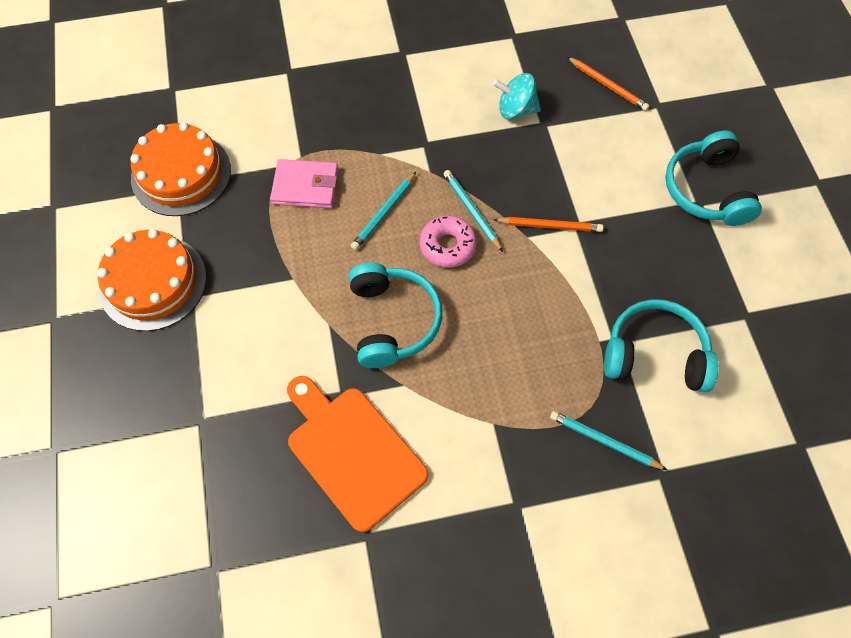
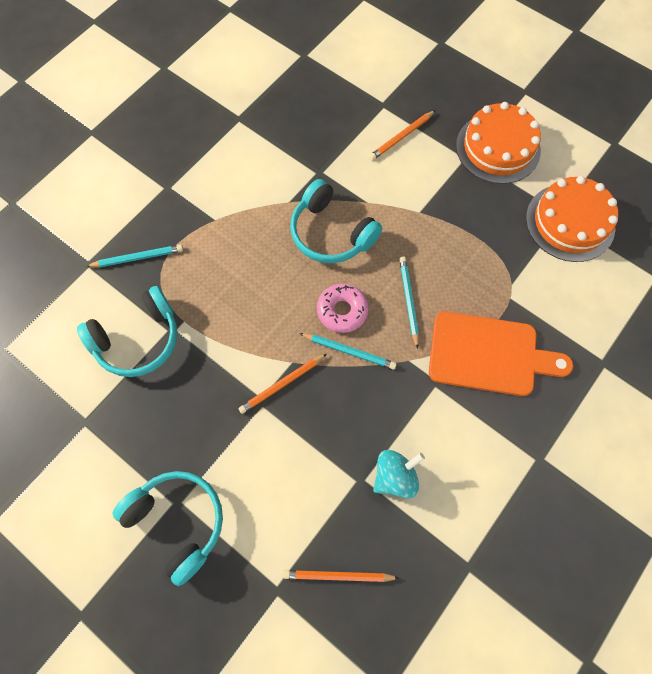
camera: 140 degrees right, 5 degrees up
(225, 367) = (401, 137): none -> orange pencil
(305, 186) = (481, 278): pink wallet -> none
(352, 452) = (285, 148): orange cutting board -> orange cutting board (489, 354)

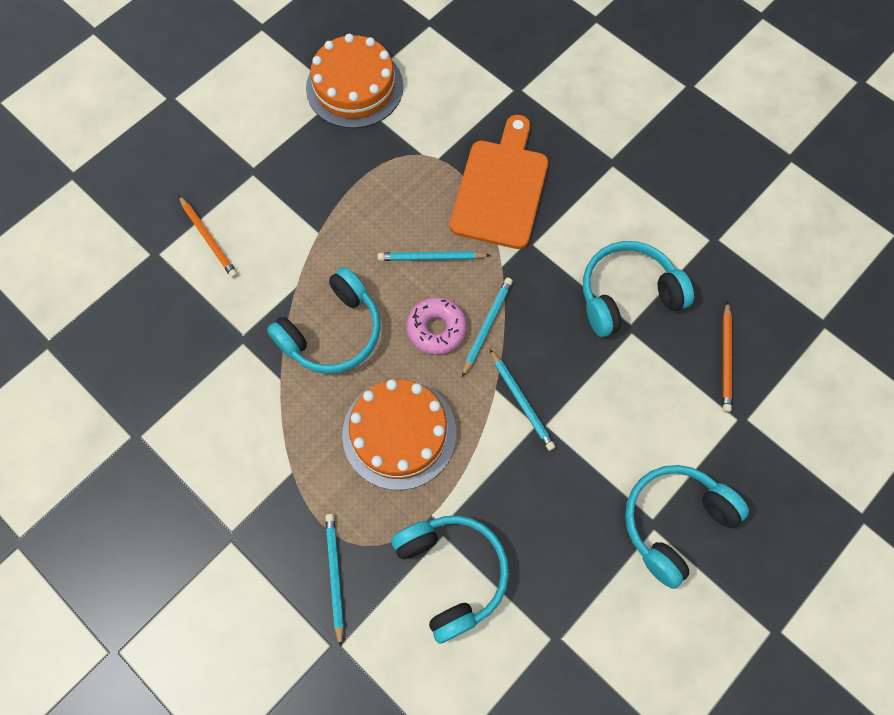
camera: 85 degrees left, 0 degrees up
(282, 384) = (521, 401): orange pencil -> turquoise pencil
(395, 476) = (627, 294): turquoise spinning top -> turquoise headphones
(498, 148) = (245, 139): orange cake -> orange cake (399, 433)

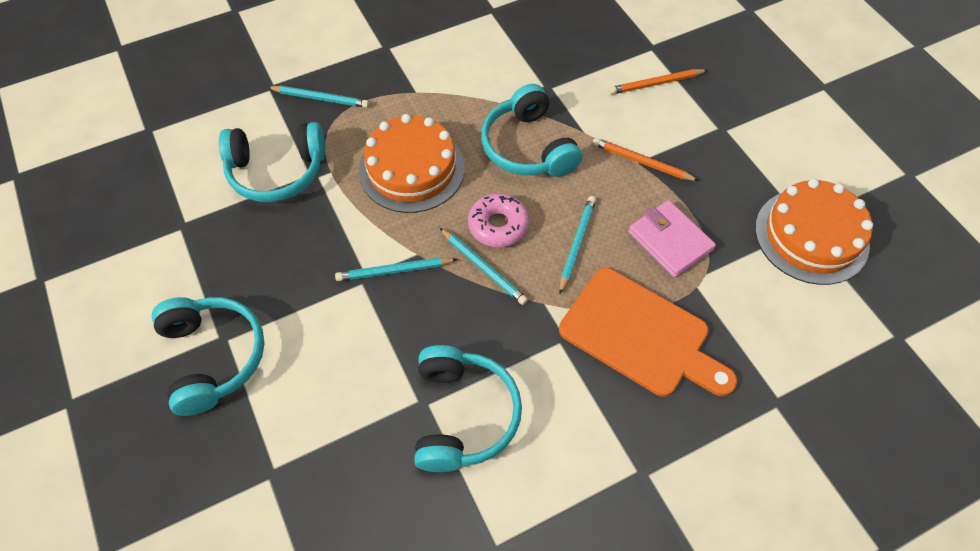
camera: 110 degrees right, 10 degrees down
(399, 187) = (669, 241): none -> pink wallet
(726, 359) = (343, 489): orange pencil -> orange pencil (642, 162)

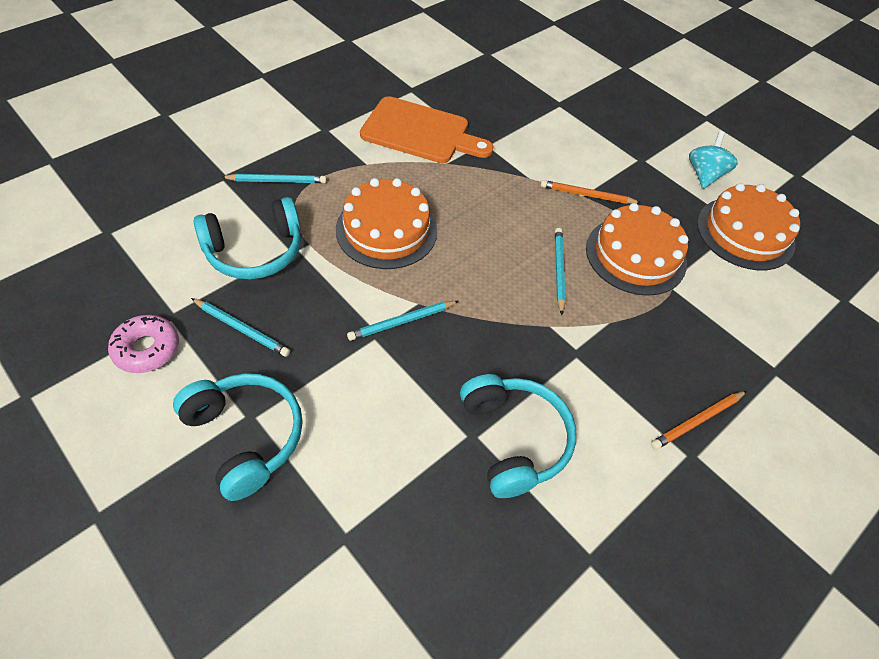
camera: 20 degrees left, 5 degrees down
(483, 268) = (484, 305): turquoise pencil -> turquoise pencil (241, 329)
(498, 225) = (483, 266): pink donut -> pink donut (147, 349)
(528, 147) = (485, 197): turquoise headphones -> none
(640, 335) = (643, 337): orange cutting board -> orange cutting board (420, 132)
(656, 83) = (574, 131): orange pencil -> orange pencil (697, 421)
(669, 241) = (635, 255): pink wallet -> orange cake
(791, 158) = (704, 175): none -> turquoise spinning top

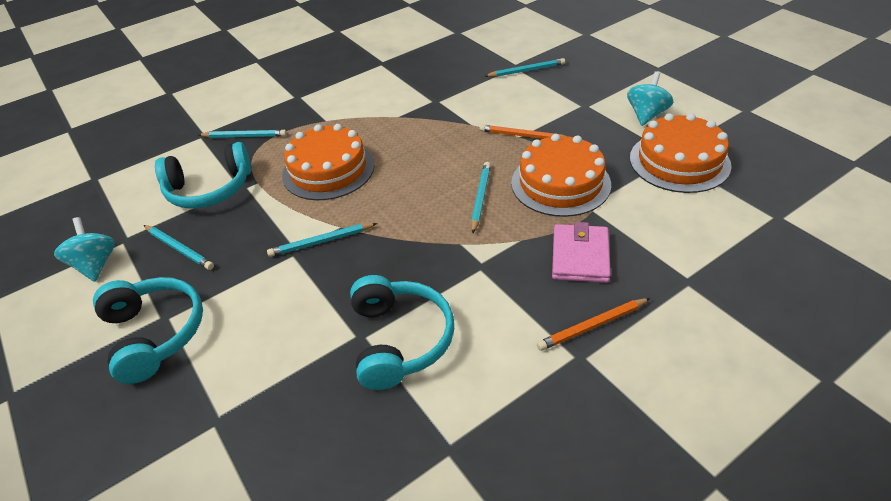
camera: 15 degrees right, 10 degrees down
(147, 349) = (96, 265): pink donut -> turquoise spinning top
(420, 132) = (380, 94): orange cutting board -> none
(573, 111) = (526, 70): none -> turquoise pencil
(671, 342) = (580, 256): none -> pink wallet

